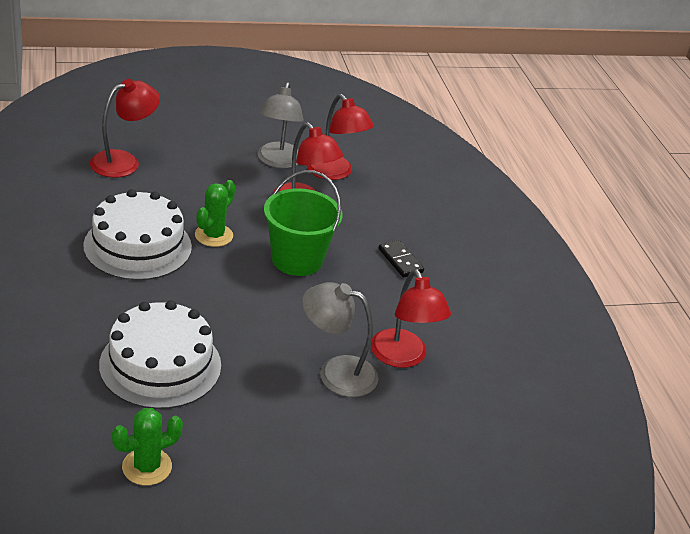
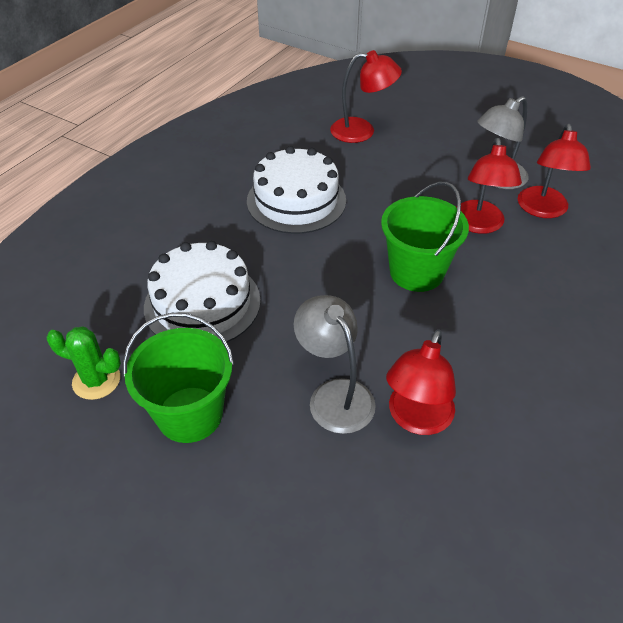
camera: 50 degrees right, 10 degrees up
(213, 235) = (366, 218): green cactus -> none
(252, 444) = (190, 414): none -> green bucket
(400, 261) = (521, 322): black domino -> none

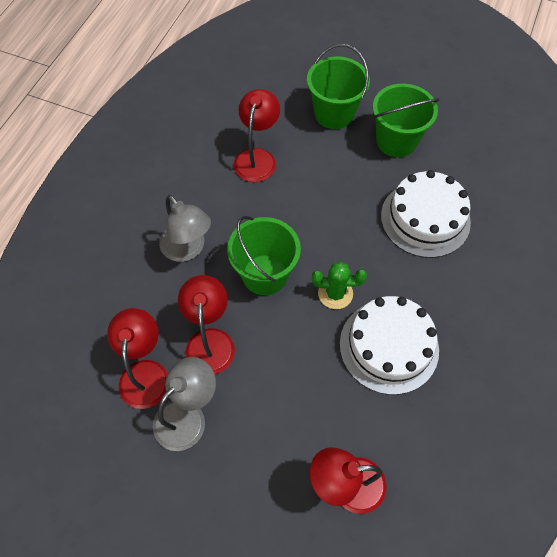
camera: 170 degrees right, 15 degrees up
(96, 380) = (465, 152): green cactus -> green cactus (335, 293)
(273, 481) = (334, 113): none -> green bucket
(334, 395) = (310, 165): grey lamp -> grey lamp (188, 249)

